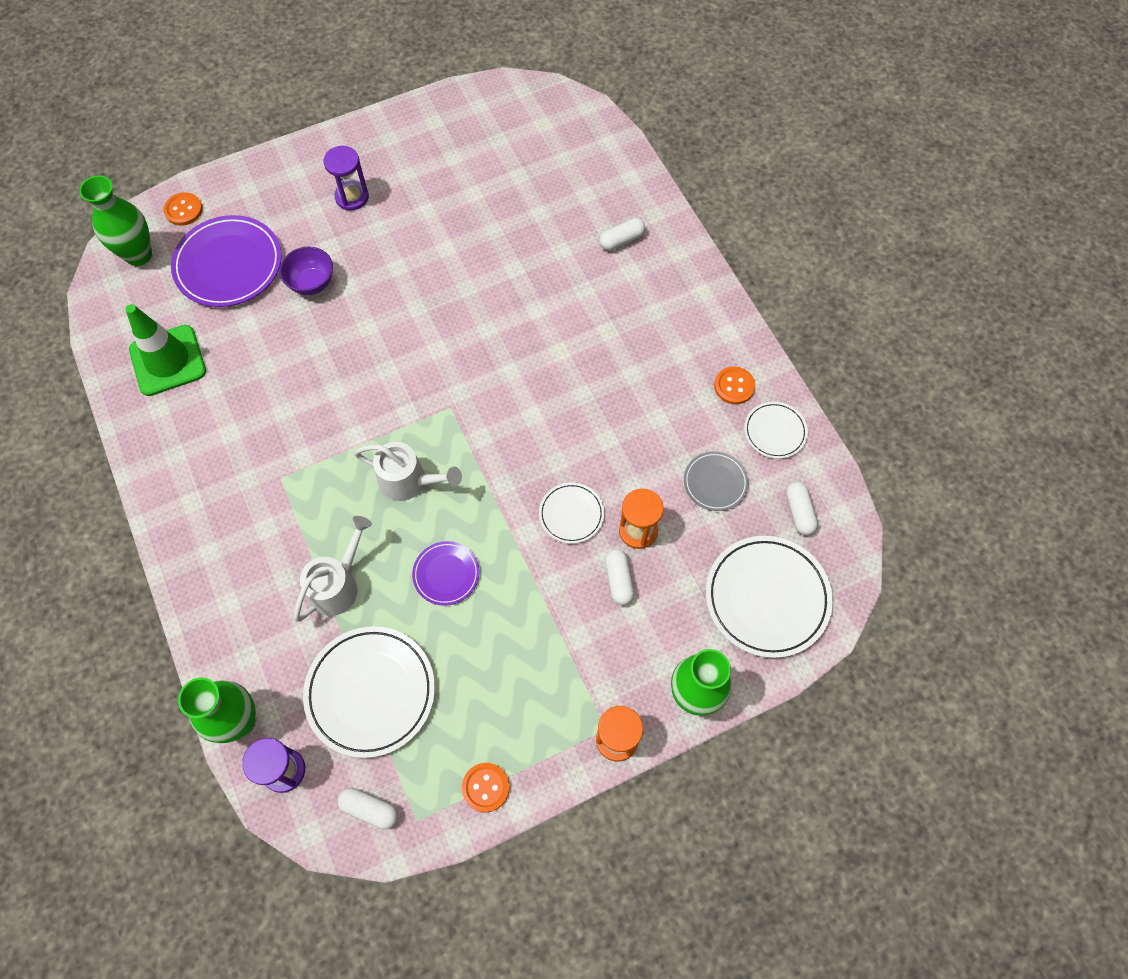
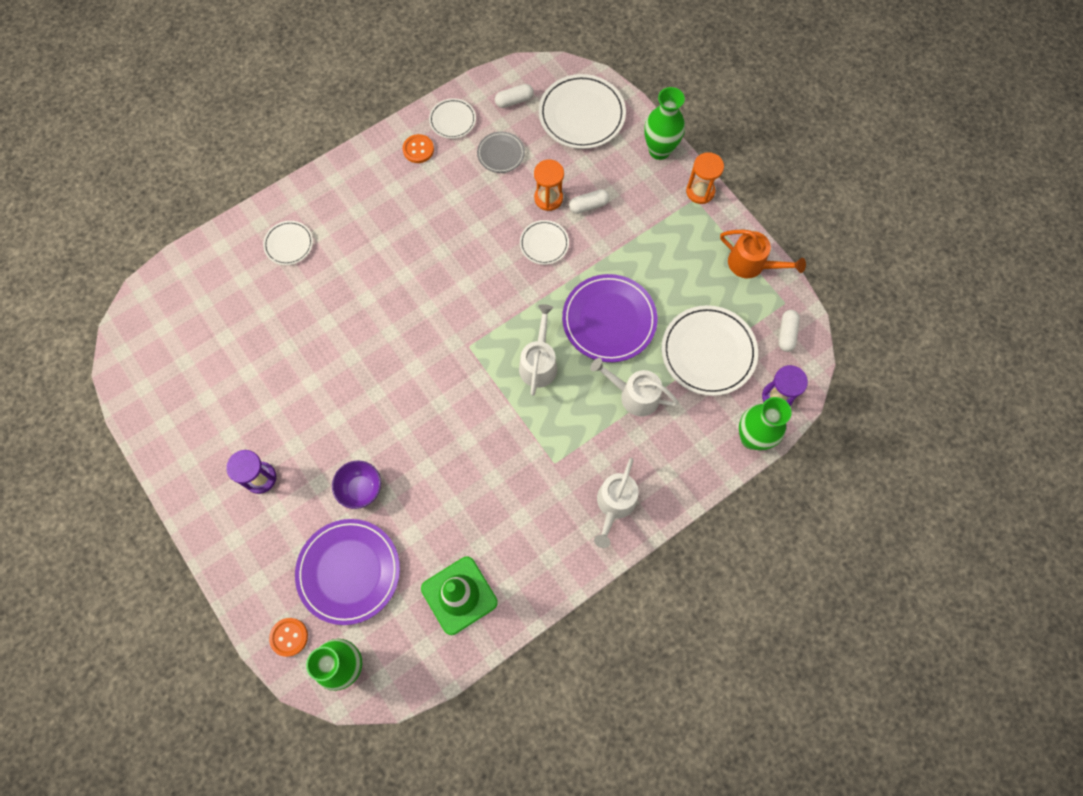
camera: 100 degrees left, 5 degrees up
(209, 534) = (614, 505): none -> white watering can
(446, 574) = (609, 320): purple plate -> purple plate, size x1.86
(485, 787) = (752, 264): orange button -> orange watering can
(621, 240) = (289, 244): white capsule -> white plate

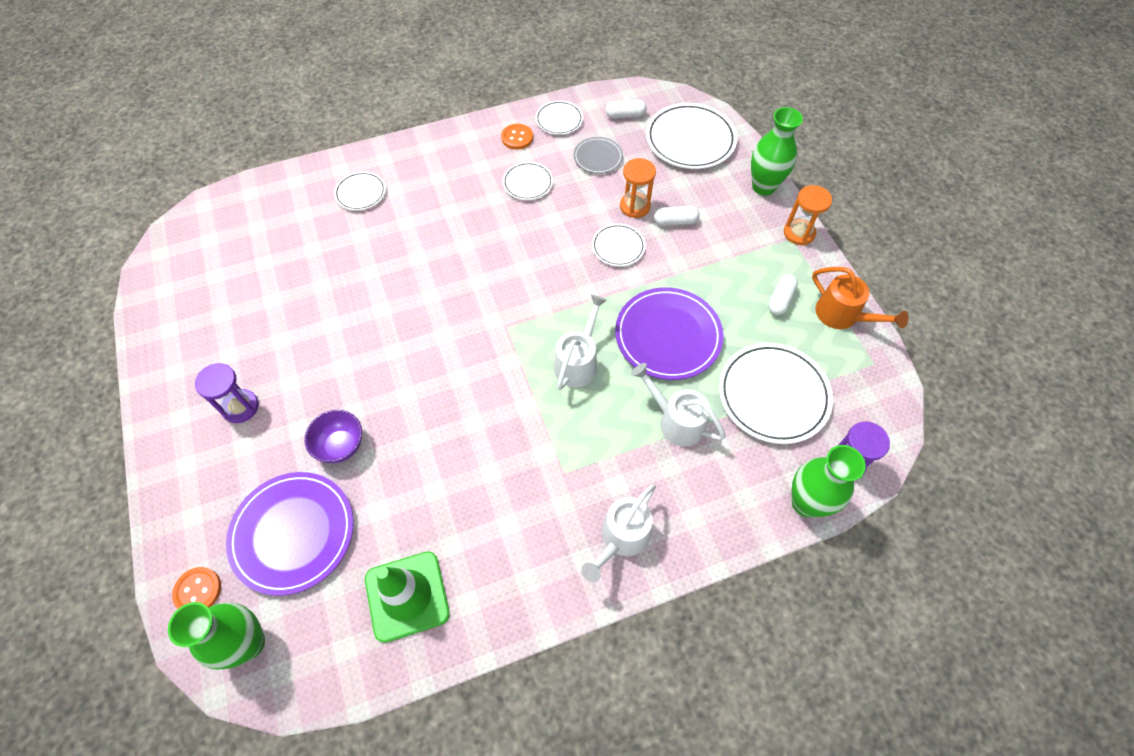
camera: 15 degrees right, 10 degrees down
(443, 196) = (528, 183): none -> white plate
(786, 334) = (869, 396): white capsule -> white capsule (780, 300)

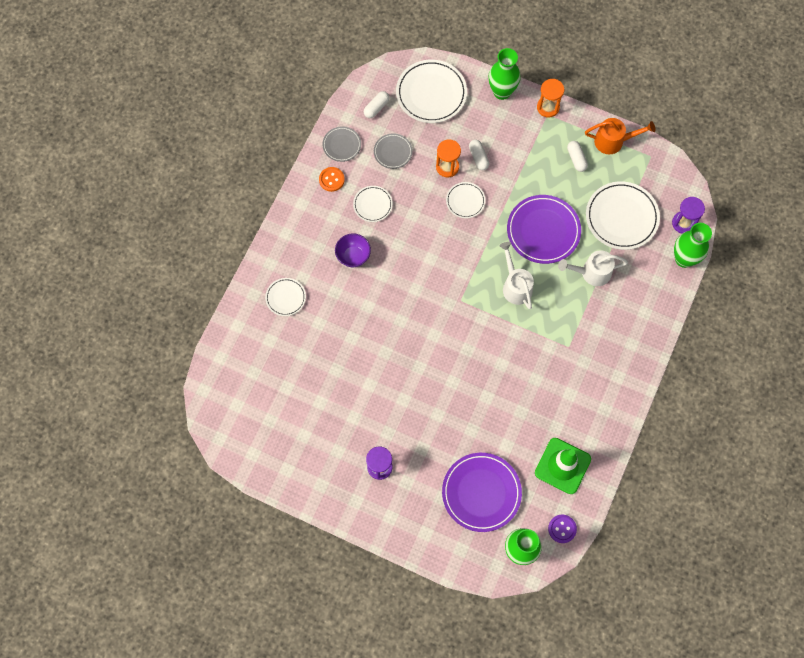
camera: 45 degrees left, 10 degrees up
(198, 590) = (470, 556): orange button -> none
(319, 670) = (562, 529): none -> purple button
(341, 446) = (452, 435): purple bowl -> purple bowl (353, 256)
(559, 120) = (342, 145): white plate -> grey plate
(621, 539) = (624, 352): white watering can -> none
(675, 221) = (478, 157): white capsule -> white capsule turned 60 degrees counterclockwise

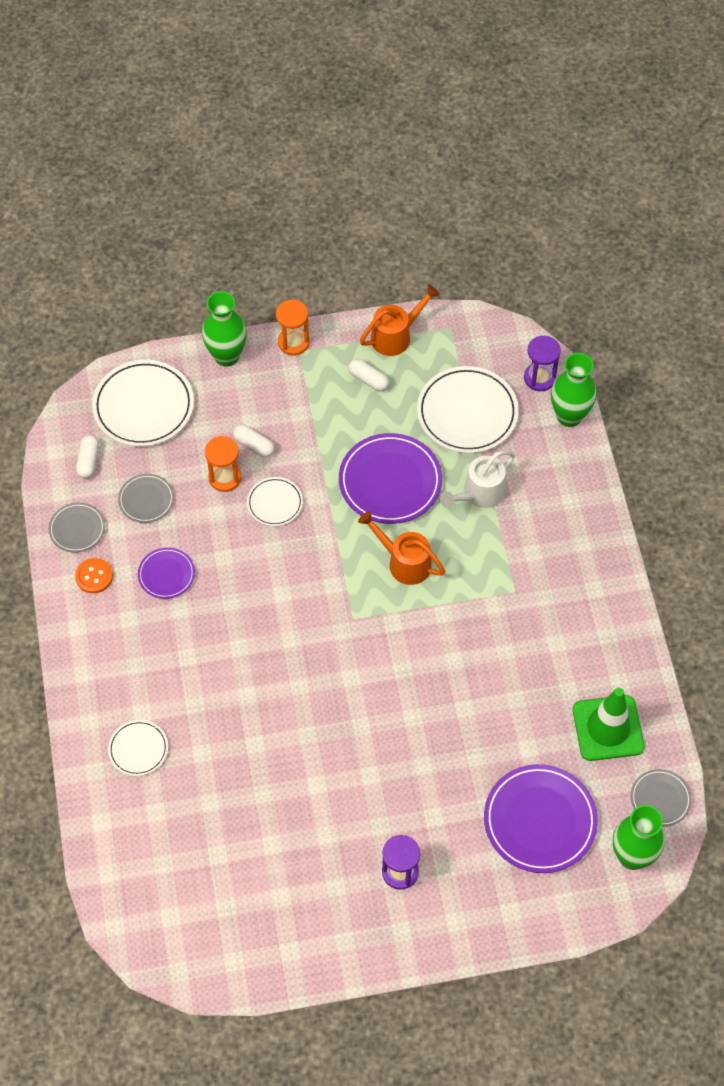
camera: 35 degrees left, 10 degrees down
(353, 256) = (186, 648): purple bowl -> none
(373, 205) = (166, 574): white plate -> purple plate
(515, 285) = (403, 562): white watering can -> orange watering can
(562, 529) = (660, 799): purple button -> grey plate

